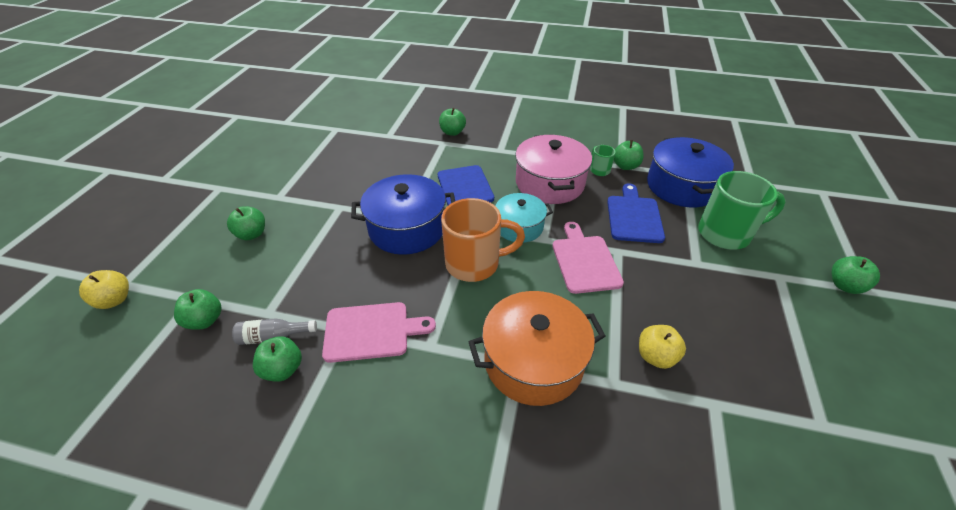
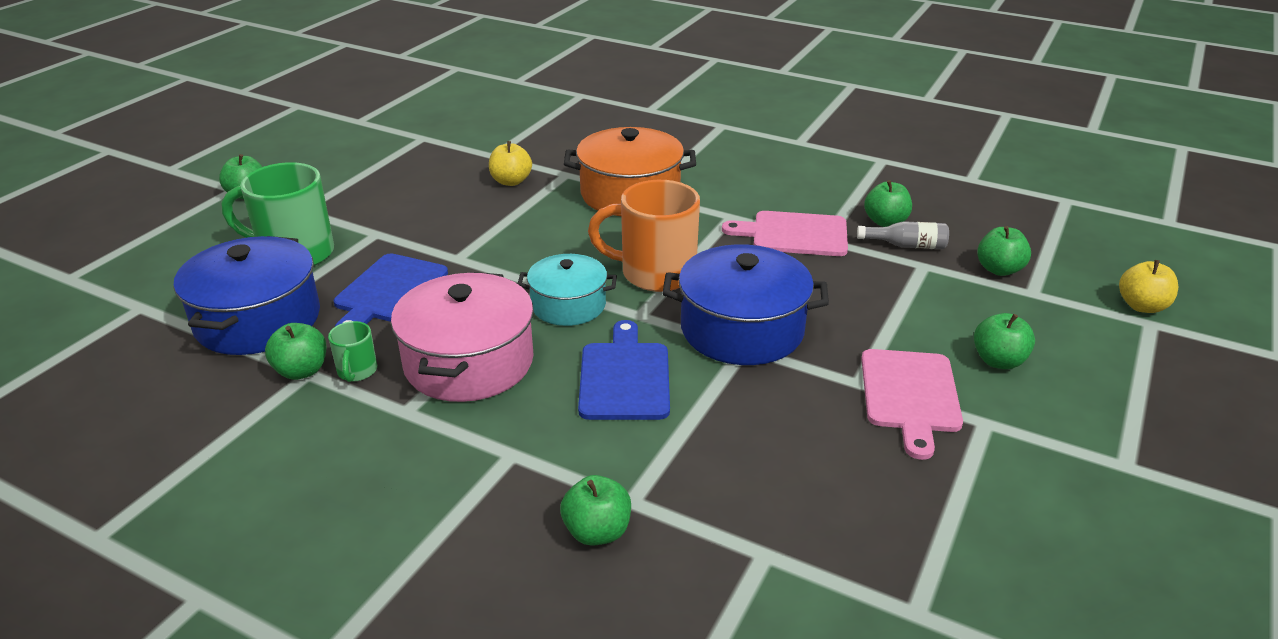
camera: 165 degrees left, 10 degrees down
(584, 261) = (510, 255): pink cutting board -> pink cutting board (910, 395)

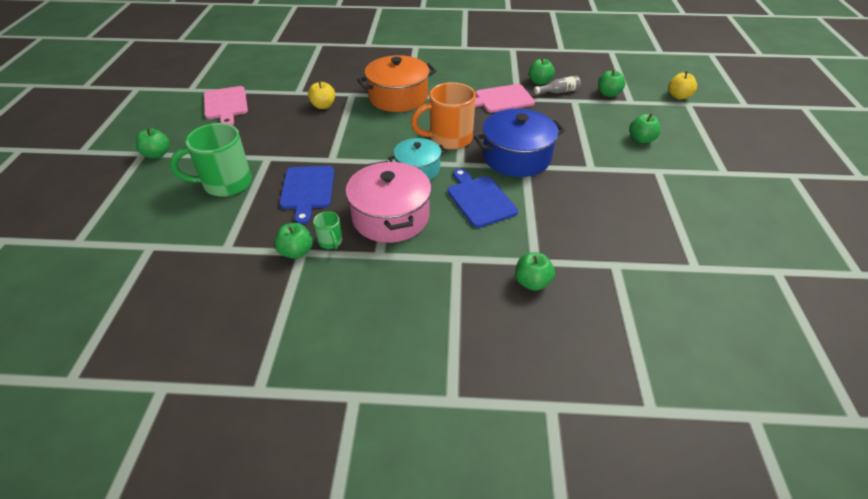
camera: 25 degrees left, 10 degrees up
(258, 320) = (240, 230): blue pot -> none
(910, 395) = (617, 167): pink cutting board -> pink cutting board (226, 105)

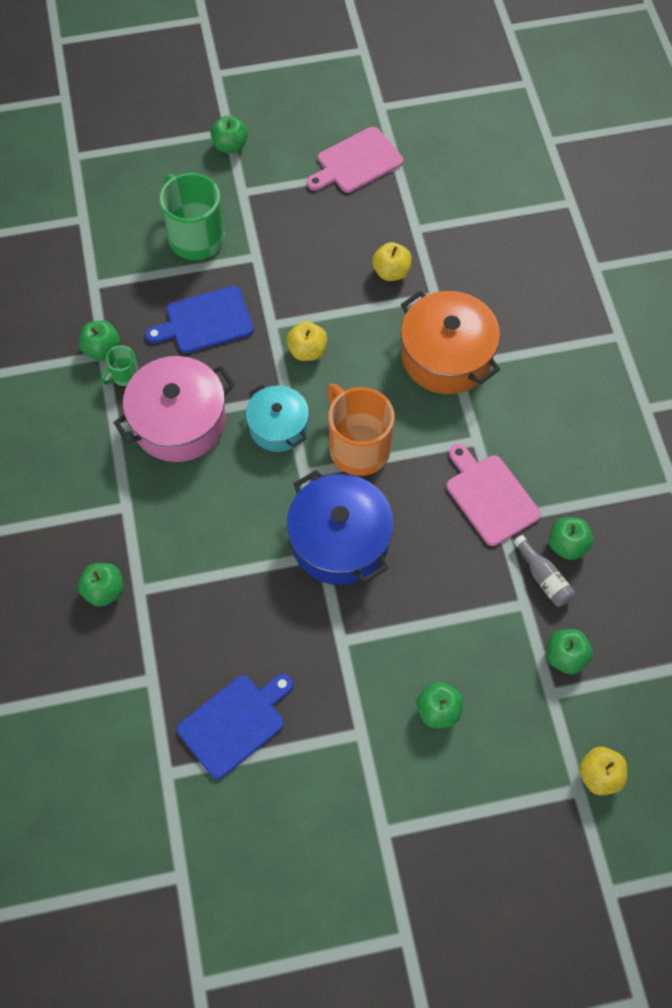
camera: 75 degrees right, 20 degrees up
(363, 147) = (307, 351): none -> yellow apple
(479, 199) = (235, 511): blue cutting board -> blue cutting board (235, 723)

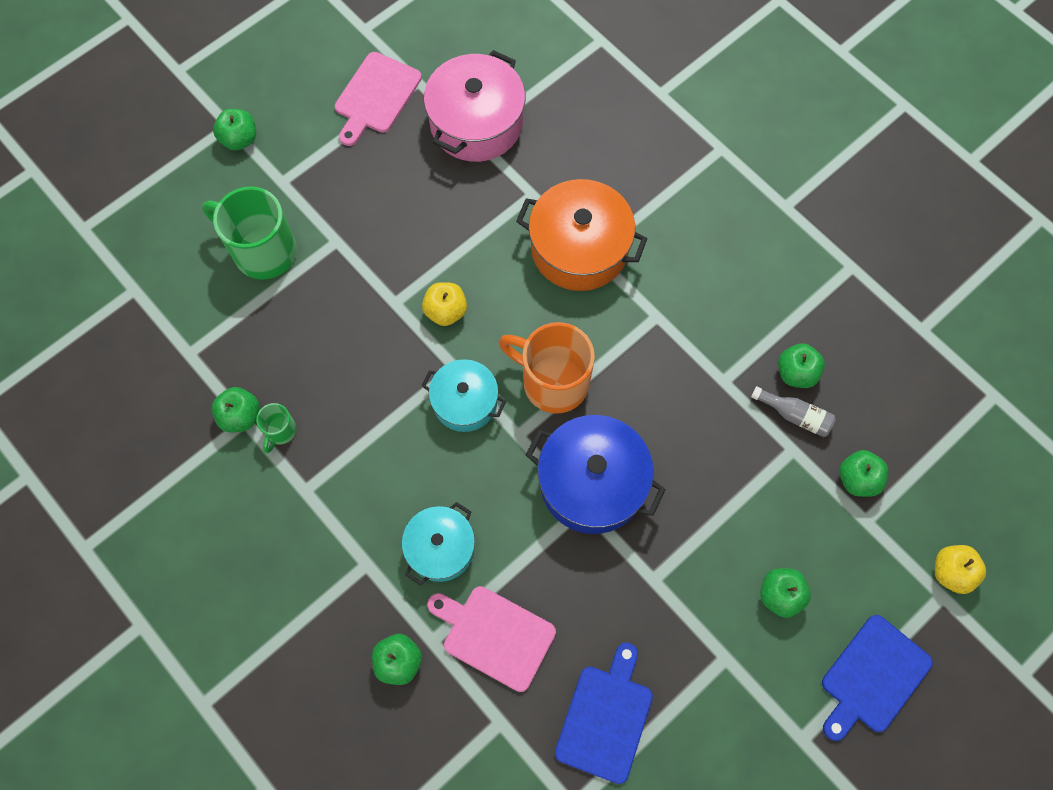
camera: 30 degrees left, 5 degrees up
(179, 422) = (365, 449): pink pot -> pink pot (476, 123)
(189, 525) = (440, 548): none -> turquoise pot
(205, 321) = (327, 333): blue cutting board -> blue cutting board (872, 677)
(391, 272) = (477, 191): yellow apple -> none
(490, 496) = (701, 364): pink cutting board -> pink cutting board (494, 635)

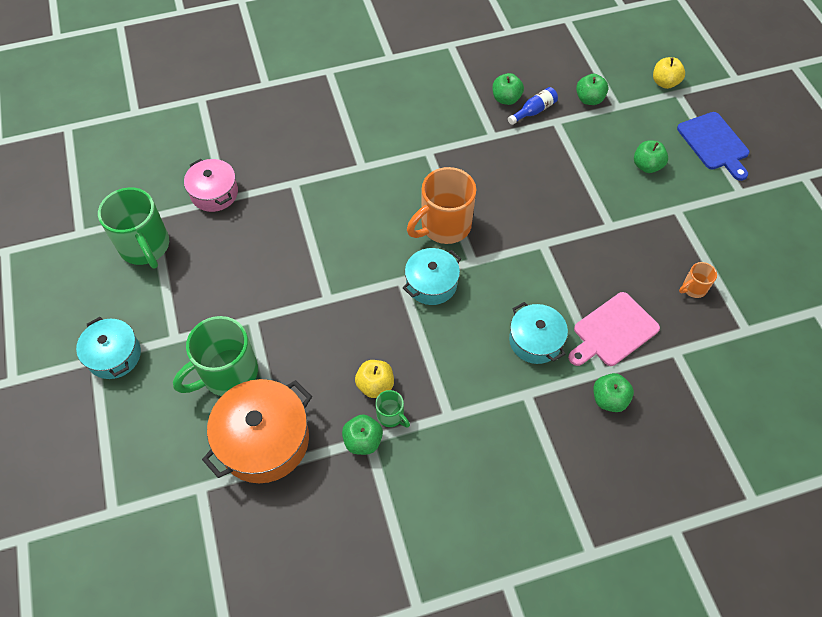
camera: 65 degrees left, 10 degrees down
(240, 139) = (114, 355): green apple -> turquoise pot
(376, 96) = (145, 247): pink cutting board -> green mug
(446, 311) = (354, 269): yellow apple -> yellow apple (375, 385)
(476, 123) = (214, 193): pink pot -> pink pot, size x0.63
(579, 248) = (353, 172): orange pot -> orange pot (264, 440)
(592, 483) = (528, 232): blue pot -> none
(606, 718) = (693, 288): blue cutting board -> orange mug
(794, 415) = (534, 111): grey bottle -> blue bottle

